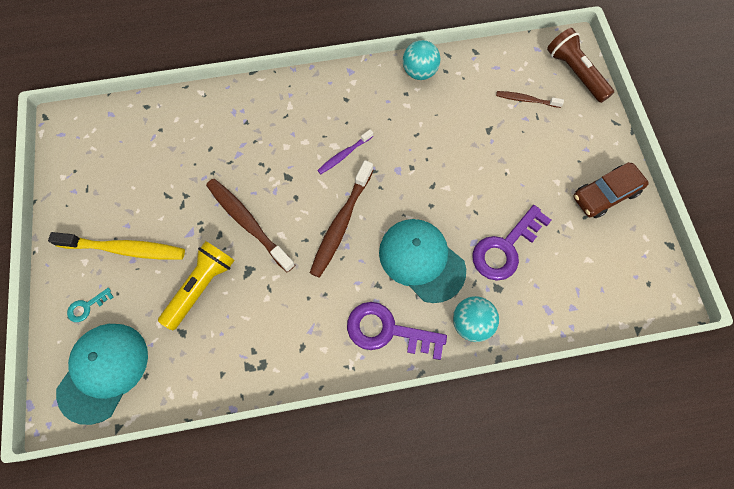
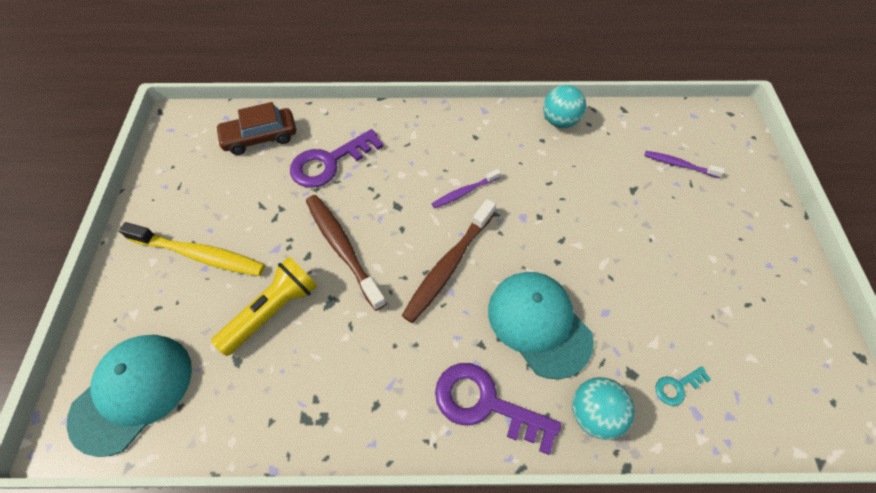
camera: 10 degrees right, 10 degrees down
(87, 306) = (139, 311): turquoise key -> turquoise key (677, 386)
(505, 248) = (644, 325): purple key -> purple key (329, 162)
(526, 100) = (679, 165): brown toothbrush -> purple toothbrush
(575, 73) = (737, 145): brown flashlight -> none
(605, 194) = (774, 282): brown car -> brown car (260, 137)

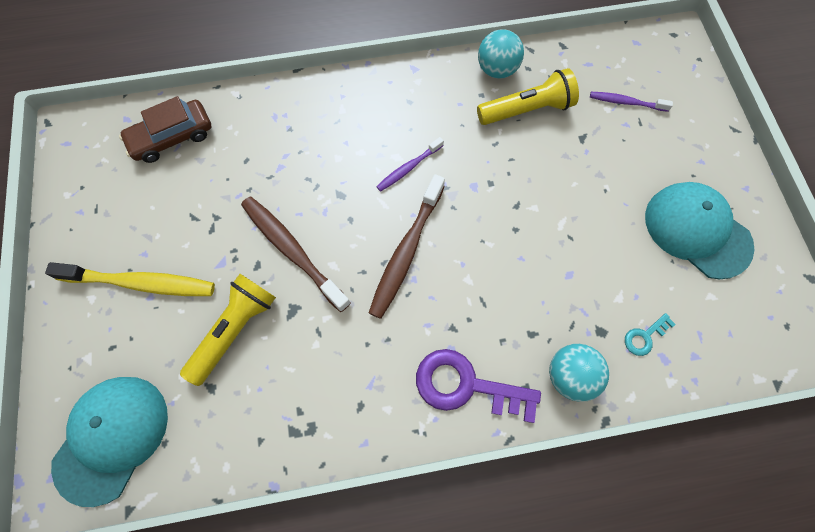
camera: 10 degrees left, 10 degrees up
(329, 162) = (256, 156): purple key -> none
(539, 324) = (506, 297): turquoise cap -> turquoise cap (697, 231)
(583, 158) = (526, 110): none -> yellow flashlight

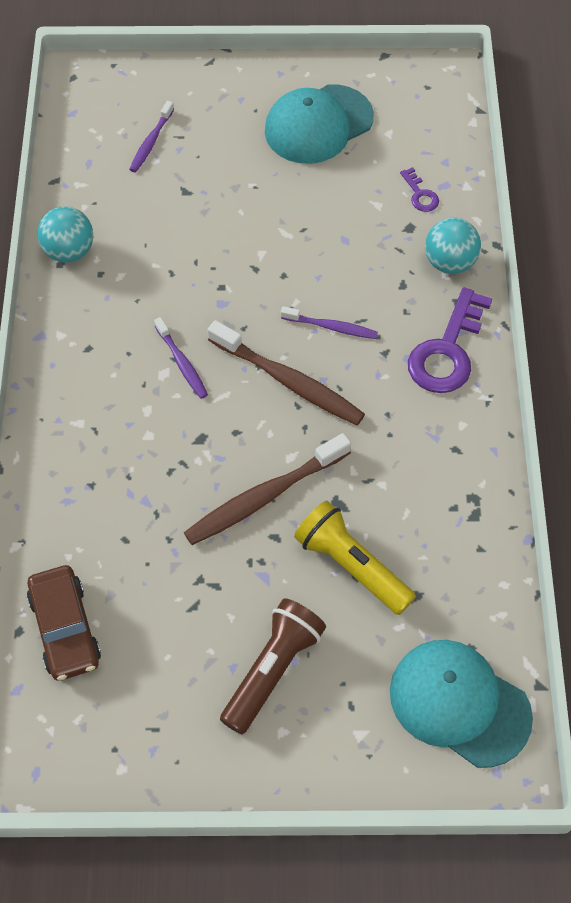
camera: 80 degrees left, 10 degrees down
(141, 283) = (272, 670): yellow toothbrush -> brown flashlight
(469, 277) = (331, 327): none -> purple toothbrush
(526, 110) = (134, 234): yellow flashlight -> none
(644, 336) = (420, 194): turquoise key -> purple key

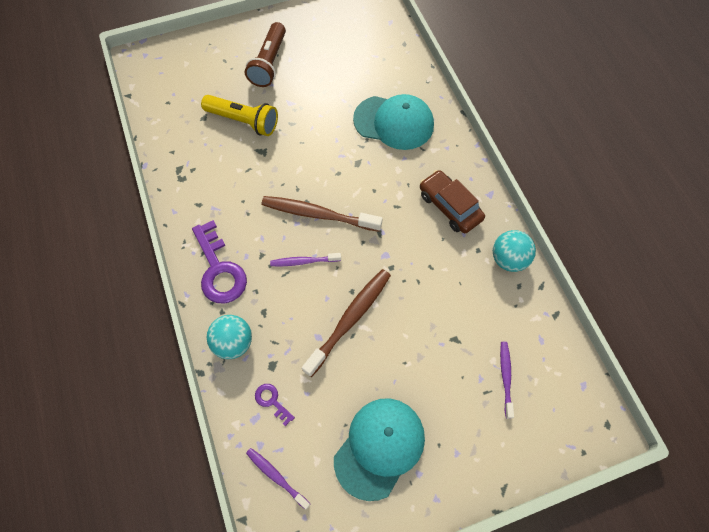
camera: 160 degrees right, 5 degrees up
(65, 629) = (381, 51): brown car -> brown car (450, 206)
(182, 363) = (391, 205): purple toothbrush -> purple toothbrush (276, 477)
(264, 497) = (306, 142): brown toothbrush -> brown toothbrush (350, 320)
(447, 351) = (219, 269): purple key -> purple key turned 150 degrees clockwise
(459, 704) = (169, 76): turquoise cap -> turquoise cap (394, 122)

